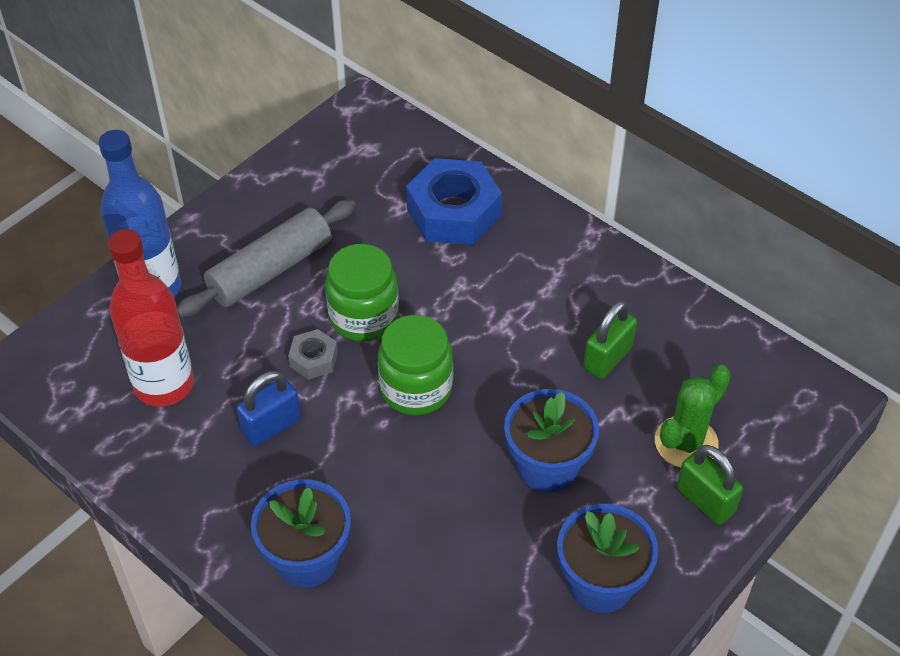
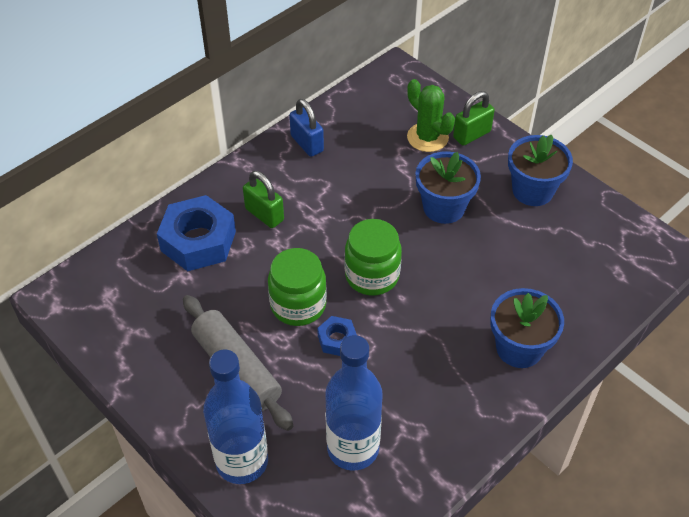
camera: 85 degrees left, 0 degrees up
(164, 385) = (353, 448): red bottle -> blue bottle
(271, 426) = (400, 369): blue padlock -> blue padlock (307, 144)
(314, 359) = (337, 339): grey nut -> blue nut
(607, 358) = (355, 167): green padlock -> green padlock (264, 214)

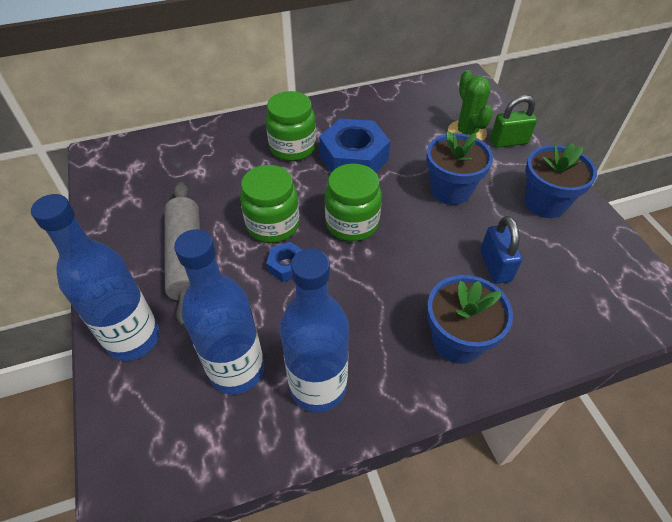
camera: 25 degrees right, 0 degrees up
(198, 241) = (228, 150): blue nut -> blue nut (353, 158)
(264, 214) = (292, 148): green padlock -> green jar
(307, 144) = (360, 108): blue padlock -> blue padlock (495, 266)
(428, 432) = (318, 387): none -> blue bottle

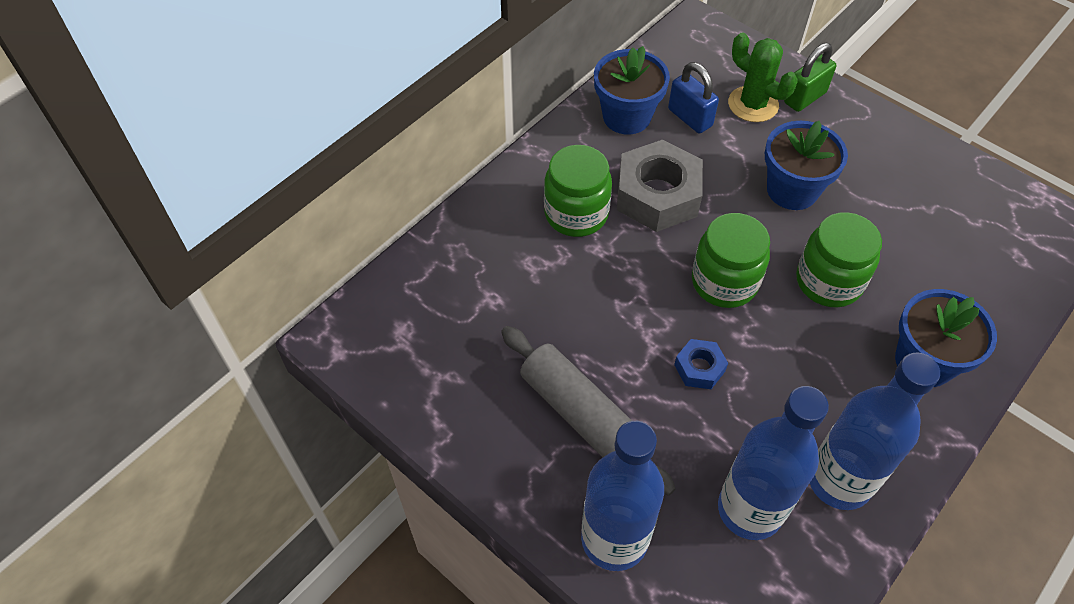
camera: 30 degrees left, 5 degrees up
(273, 225) = (642, 327): green jar -> green jar (828, 282)
(353, 158) = (657, 195): blue nut -> grey nut
(495, 266) = (899, 261): blue padlock -> blue padlock (690, 118)
(545, 203) = (893, 162): blue flower pot -> blue flower pot (626, 116)

